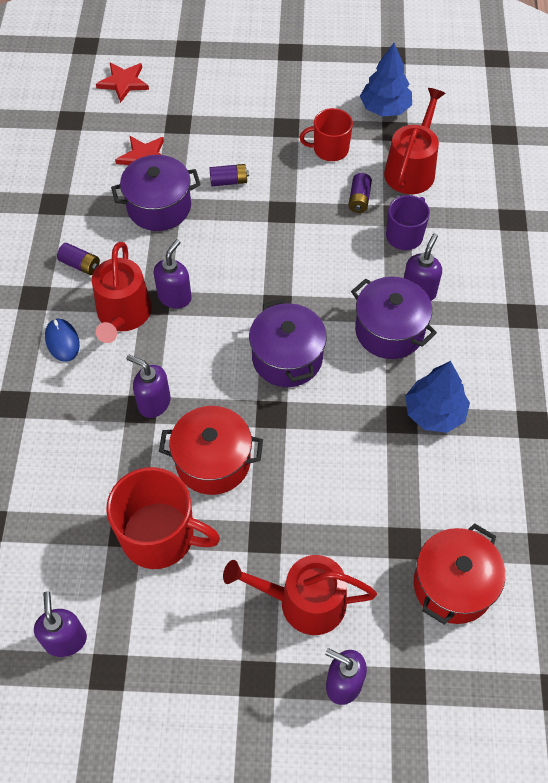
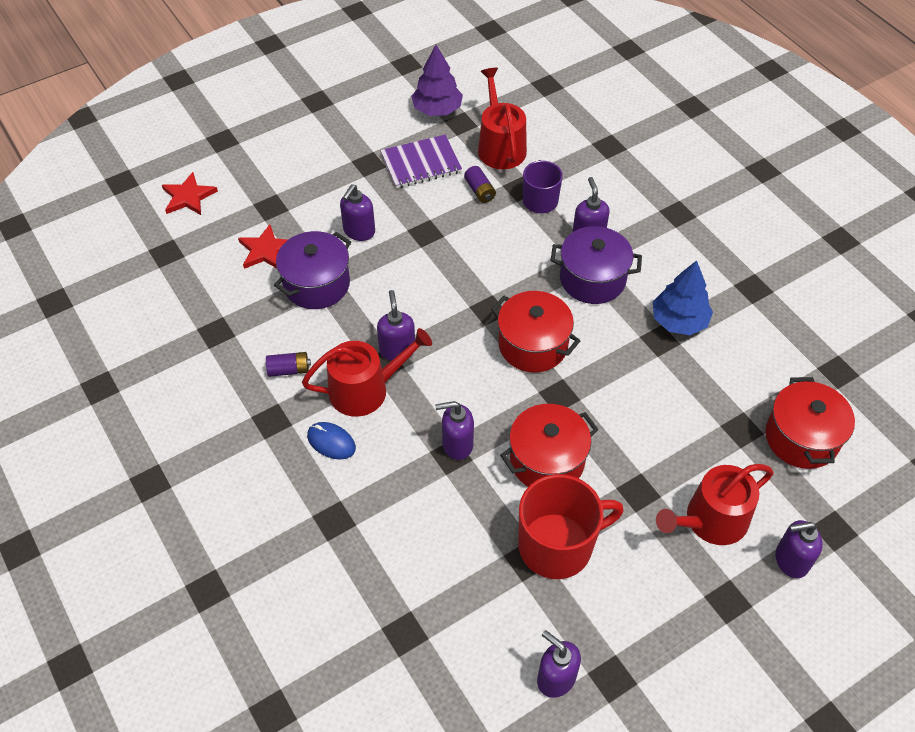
camera: 35 degrees left, 5 degrees down
(123, 315) = (366, 389): red watering can -> red watering can turned 75 degrees counterclockwise
(229, 181) = (359, 231): purple battery -> purple soap dispenser
(287, 358) = (533, 345): purple pot -> red pot
(330, 149) = (421, 163): red mug -> purple notebook
(385, 108) = (437, 109): blue tree -> purple tree

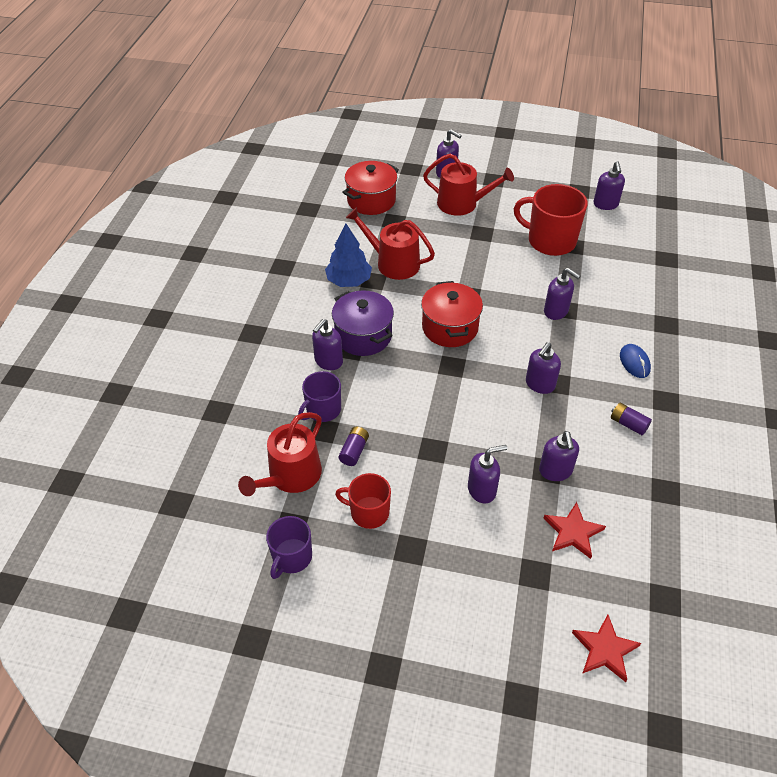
camera: 135 degrees left, 5 degrees down
(316, 284) = (555, 471): purple pot -> purple soap dispenser
(366, 389) = (584, 376): red watering can -> red watering can (393, 263)
(421, 163) = (368, 512): purple notebook -> red mug
(437, 109) = (291, 557): purple tree -> purple mug
(547, 460) = (513, 273): red pot -> none

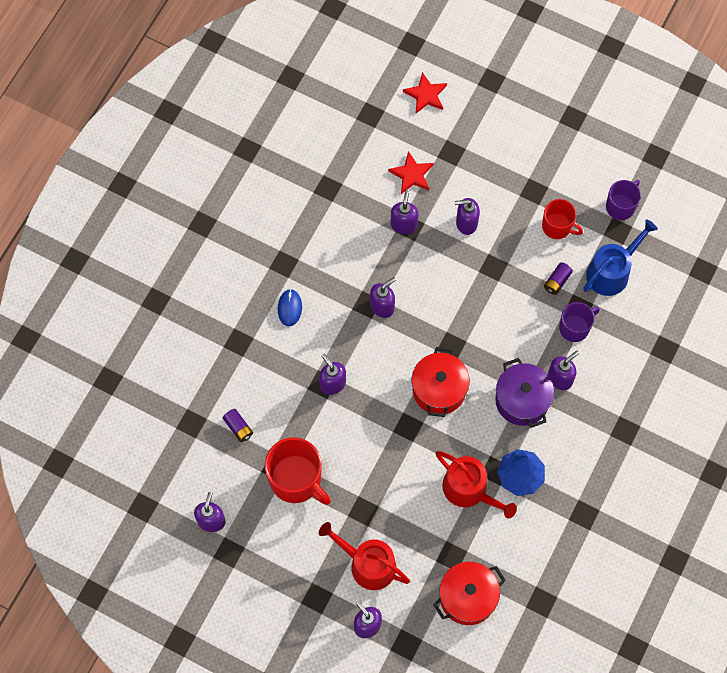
camera: 165 degrees left, 20 degrees up
(290, 476) = (611, 272): red watering can -> blue watering can
(628, 424) = (326, 250): purple battery -> purple battery (238, 427)

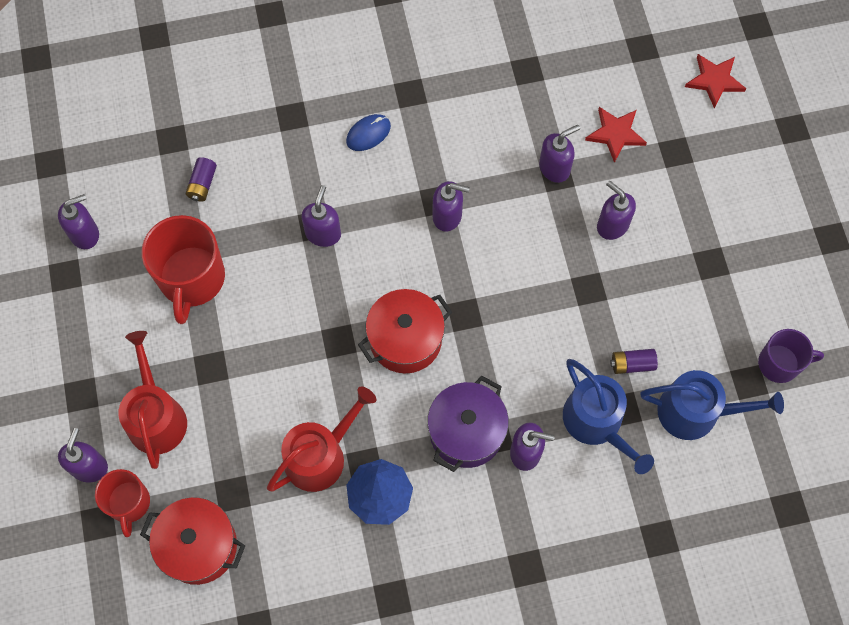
camera: 50 degrees right, 0 degrees up
(469, 490) = (320, 455): red watering can -> red watering can turned 135 degrees counterclockwise
(557, 226) = (694, 317): red mug -> red mug (129, 503)
(575, 327) = (597, 423): purple mug -> blue watering can

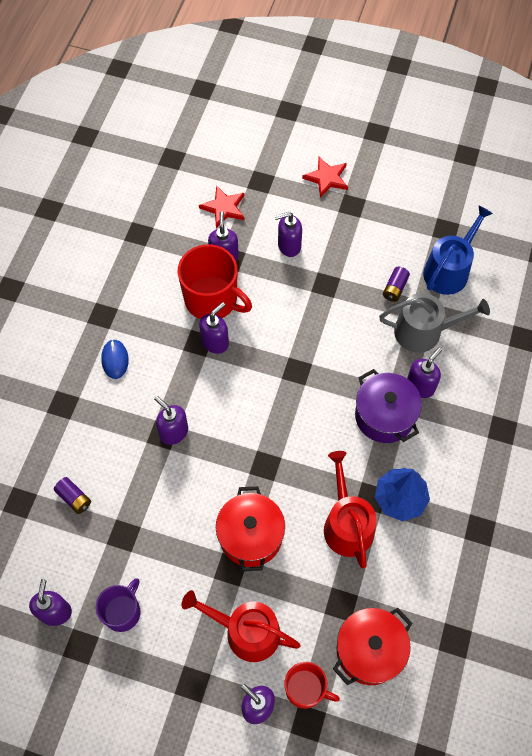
camera: 60 degrees left, 5 degrees down
(192, 279) = (148, 546): red mug -> red mug (212, 299)
(405, 340) = (292, 419): red pot -> red pot (251, 536)
(597, 423) = (424, 331): blue watering can -> grey watering can
(714, 81) = (225, 132): red star -> red star (327, 178)
(780, 363) = (443, 206): purple mug -> purple mug (122, 612)

